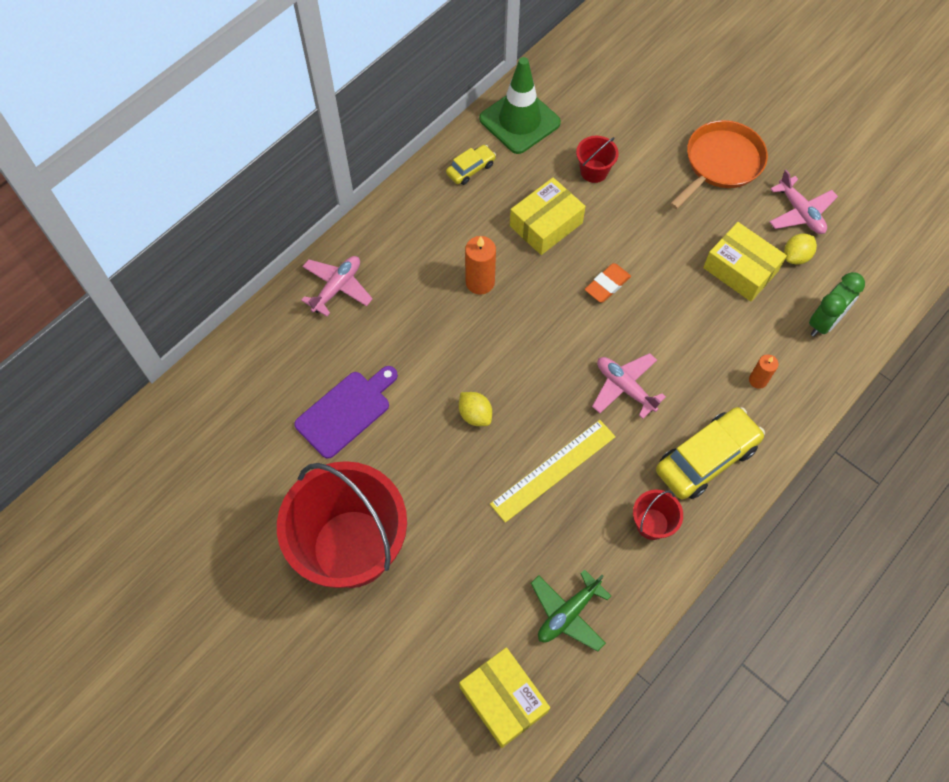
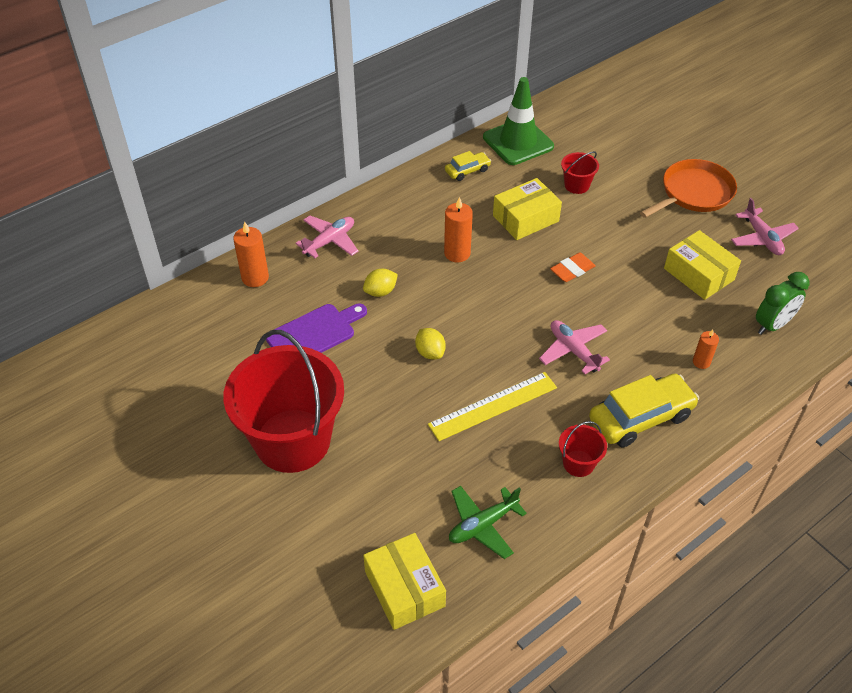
camera: 10 degrees right, 15 degrees down
(265, 349) = (255, 278): none -> orange candle
(796, 256) = (753, 271): yellow lemon -> yellow lemon (380, 292)

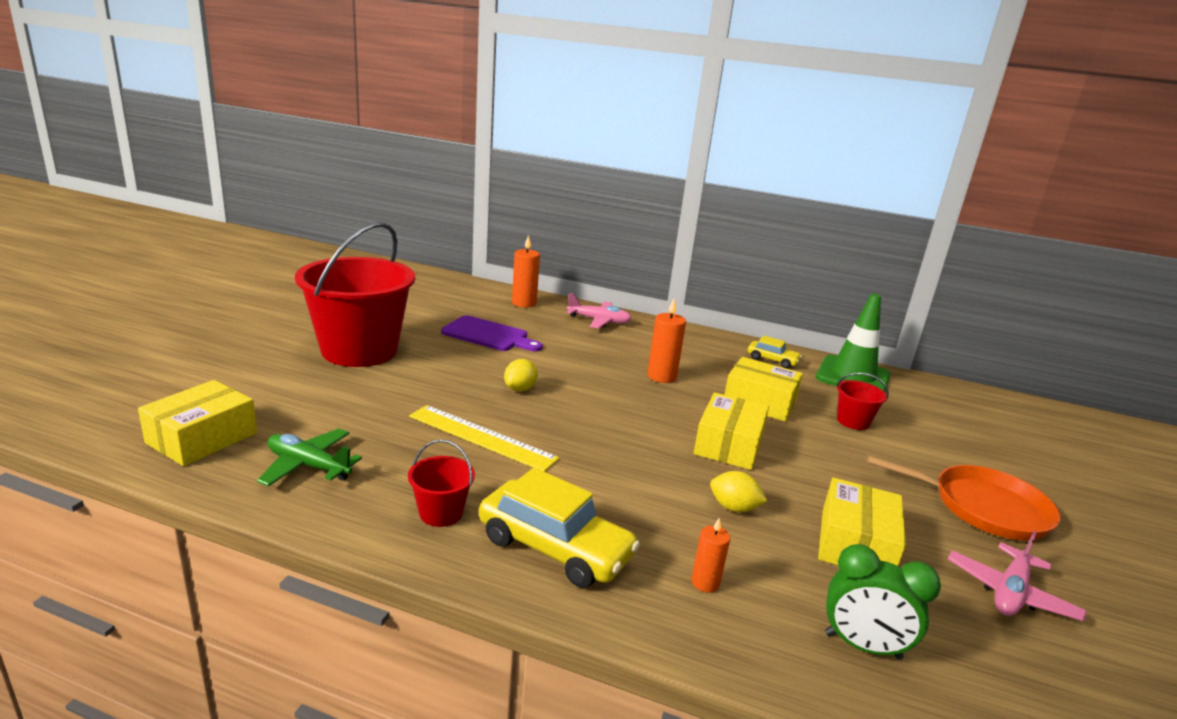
camera: 55 degrees right, 25 degrees down
(380, 292) = (568, 352): yellow lemon -> yellow lemon (733, 508)
(572, 270) = (728, 445): orange eraser -> yellow box
(573, 350) = (611, 471): pink plane -> none

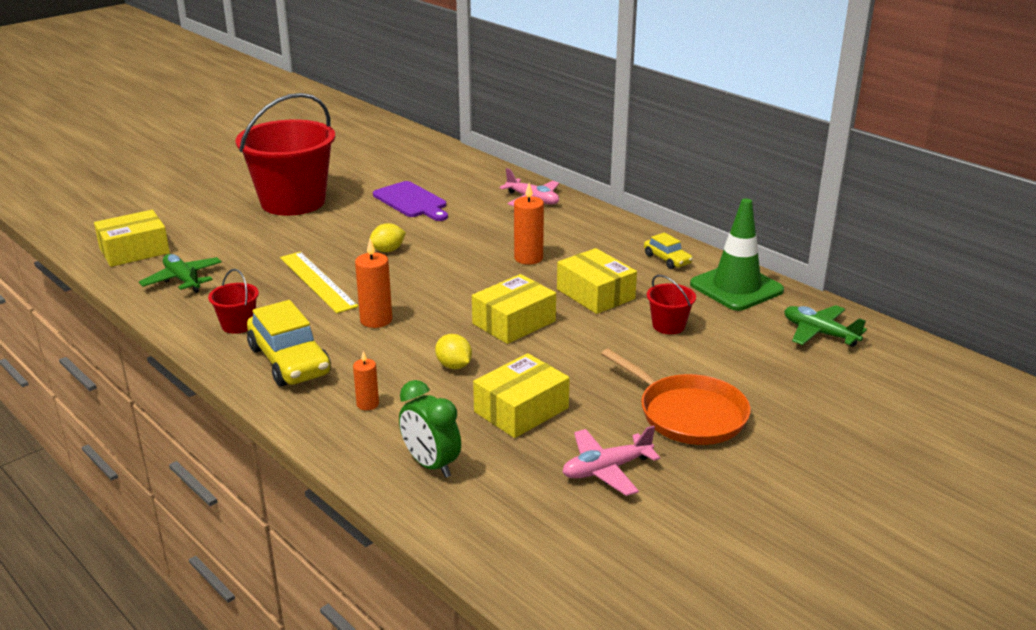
camera: 30 degrees right, 5 degrees up
(524, 303) = (479, 175): orange candle -> orange candle (376, 320)
(959, 406) = (819, 333): none -> green plane

